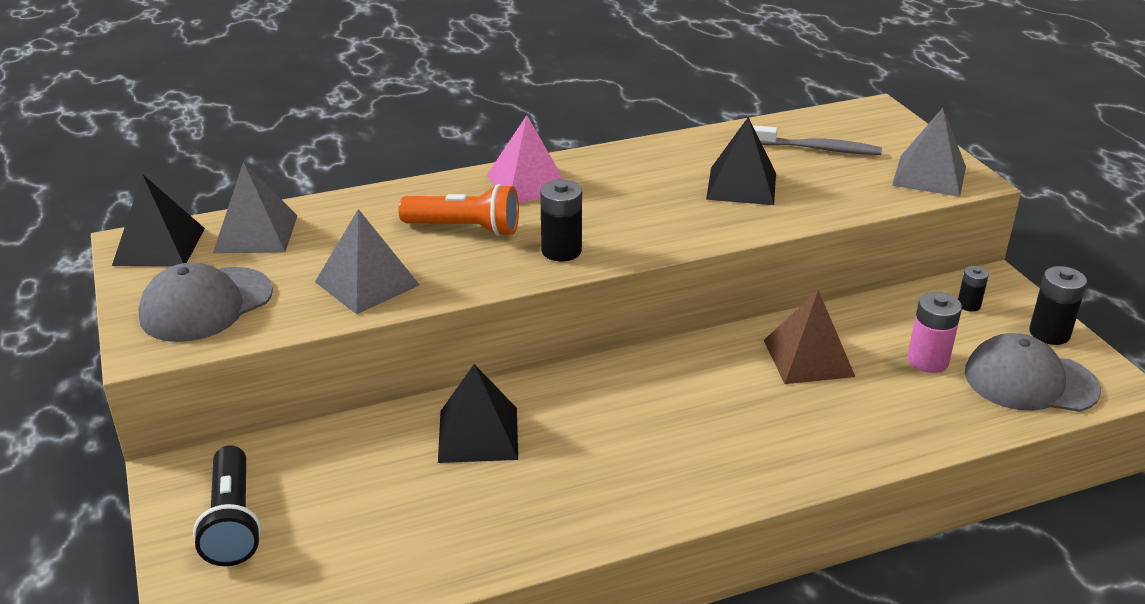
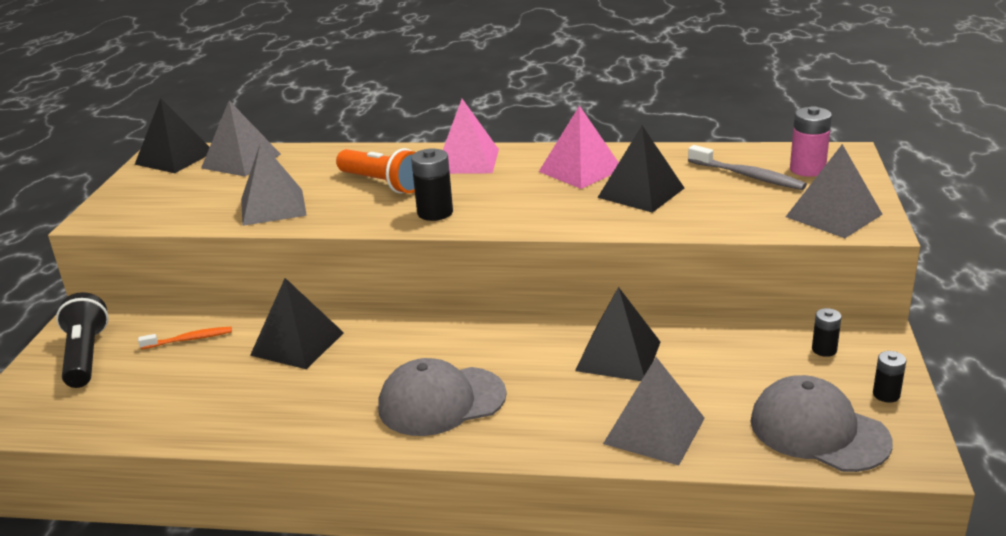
camera: 30 degrees right, 5 degrees down
(206, 305) = (159, 199): grey cap -> grey cap (441, 401)
(232, 522) = (85, 356): black flashlight -> black flashlight turned 150 degrees clockwise
(345, 465) = (189, 339): none -> orange toothbrush
(658, 172) = (581, 170): none -> pink pyramid
(808, 358) = (618, 356): brown pyramid -> black pyramid
(906, 421) = (654, 430): none -> grey pyramid
(928, 361) = (730, 386): pink battery -> pink battery (807, 169)
(1049, 333) = (886, 395): black battery -> black battery, size x0.60

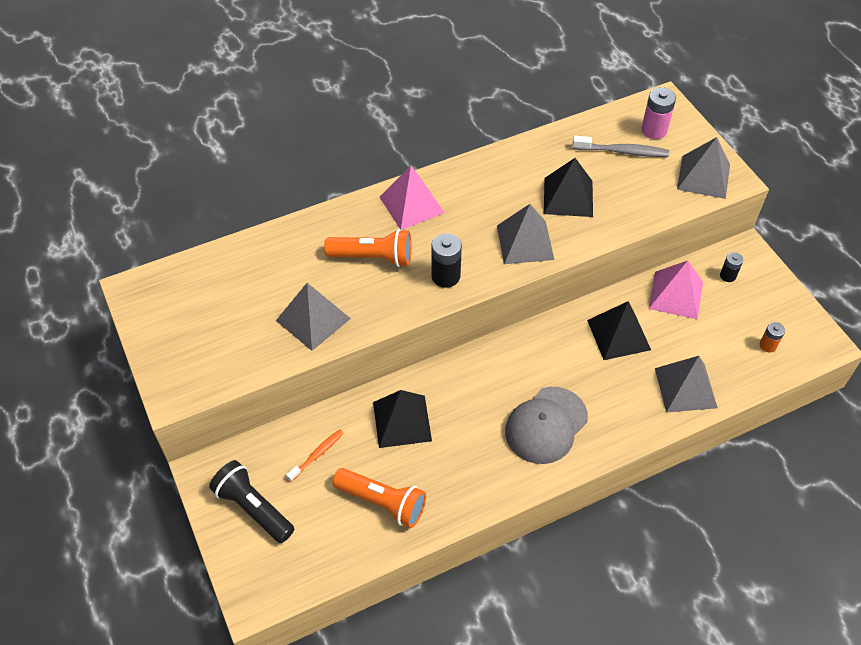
camera: 35 degrees left, 25 degrees up
(174, 158) = (154, 291): black pyramid -> none
(197, 397) = (382, 502): none -> orange flashlight
(241, 161) = (221, 273): grey pyramid -> grey pyramid (525, 242)
(581, 170) = (506, 185): pink pyramid -> pink pyramid (676, 295)
(818, 431) = (767, 345): grey cap -> orange battery
(886, 395) = (782, 299): black battery -> none

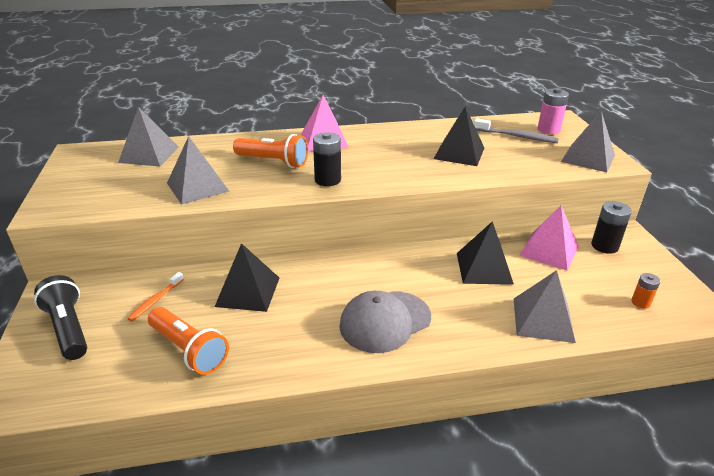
camera: 15 degrees right, 20 degrees down
(317, 455) = (155, 300): orange toothbrush -> orange toothbrush turned 150 degrees clockwise
(525, 242) = (409, 171): grey pyramid -> grey pyramid (149, 154)
(728, 276) = (604, 246): black battery -> black battery, size x1.66

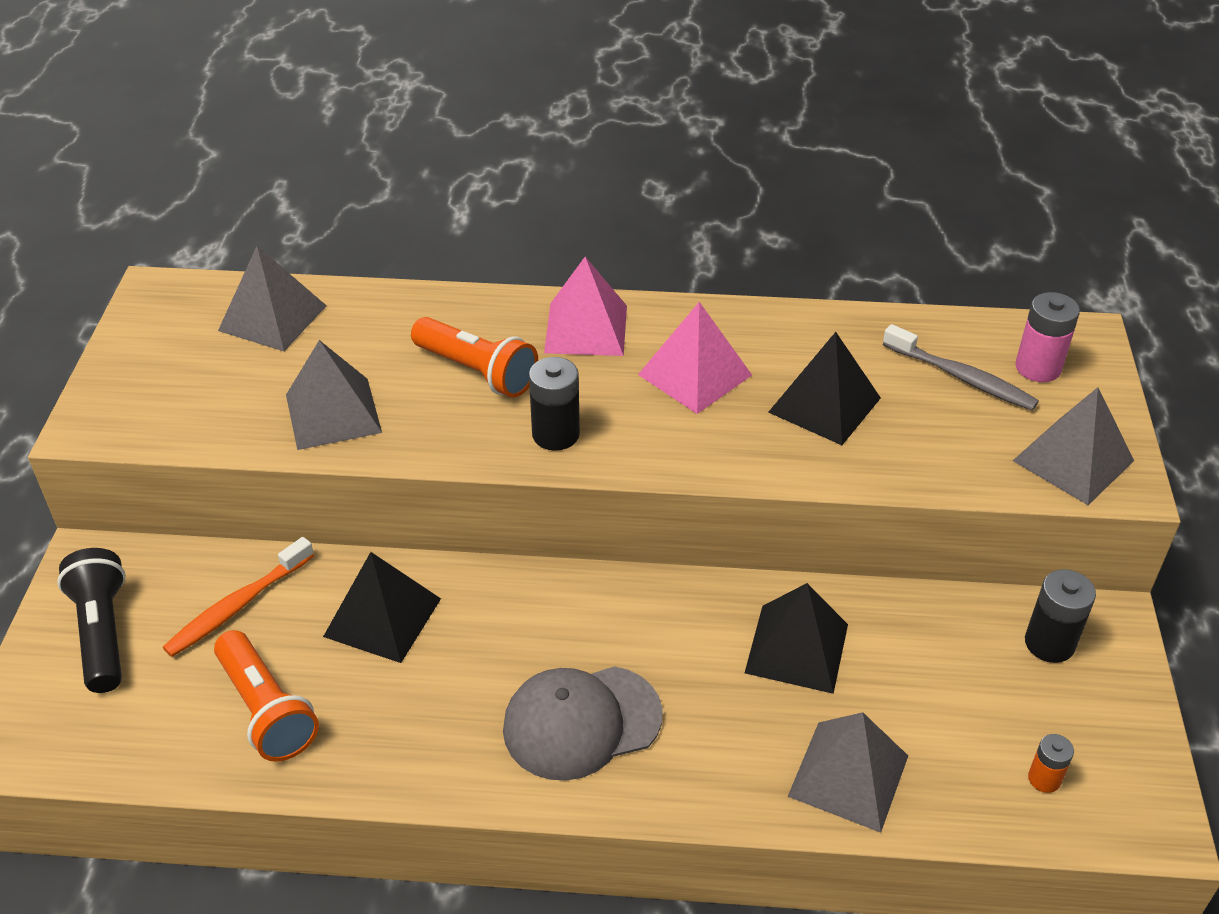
camera: 15 degrees right, 10 degrees up
(155, 300) = (237, 606): orange toothbrush -> orange toothbrush, size x1.51
(549, 250) = (937, 633): pink pyramid -> pink pyramid (695, 374)

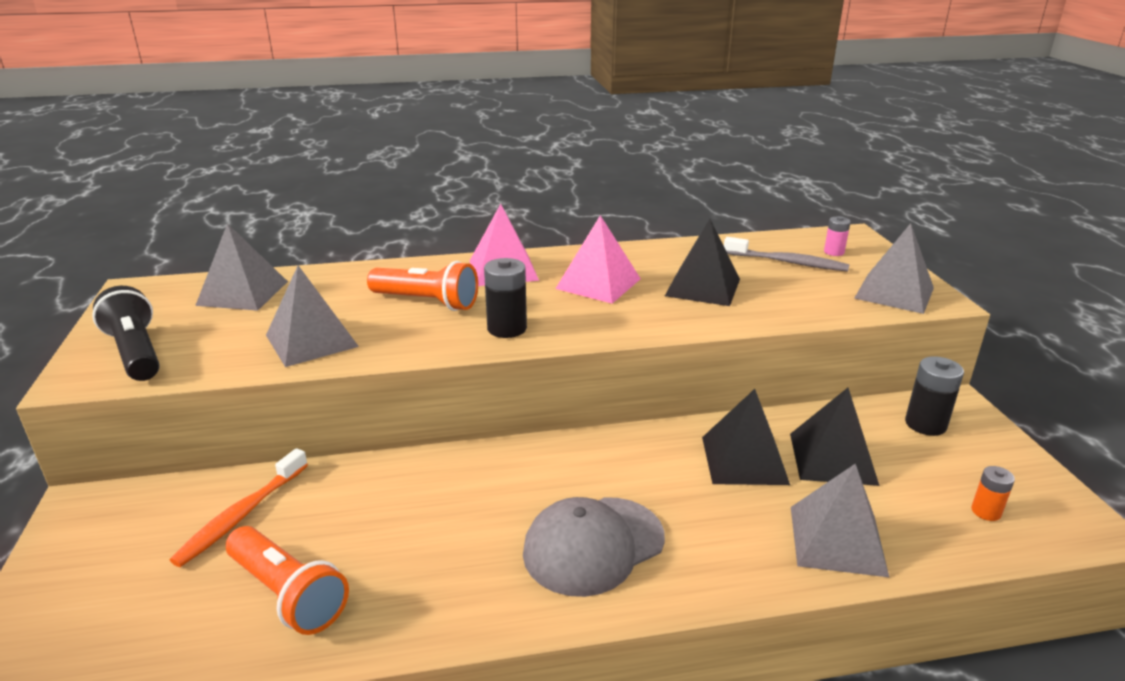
camera: 15 degrees left, 15 degrees down
(102, 633) = (103, 561): black flashlight -> black flashlight (136, 353)
(383, 617) = (384, 500): black pyramid -> black pyramid (832, 458)
(1038, 368) = (834, 252): pink battery -> pink battery, size x0.60

